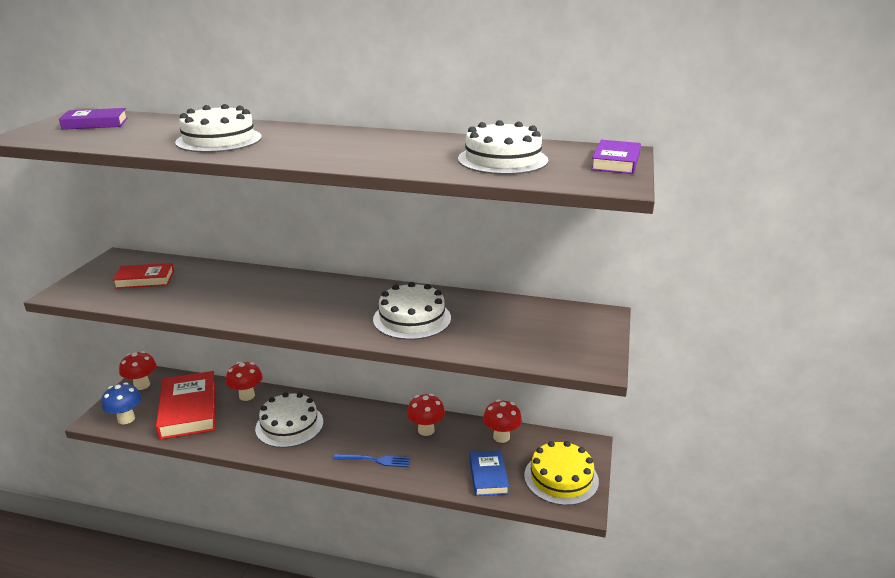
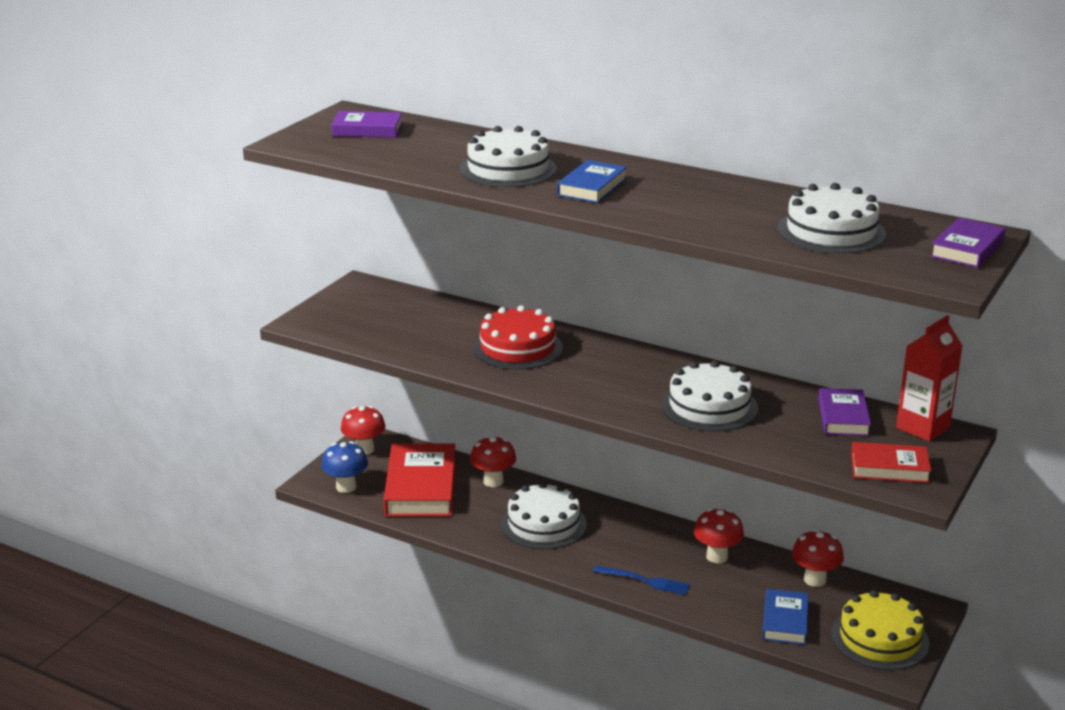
camera: 15 degrees right, 0 degrees up
(145, 279) = (394, 317): red book -> red book (889, 468)
(250, 291) = (517, 348): none -> red cake
(293, 146) = (592, 187): none -> blue book
(517, 313) = (843, 417): none -> purple book
(578, 313) = (922, 428): none -> red carton

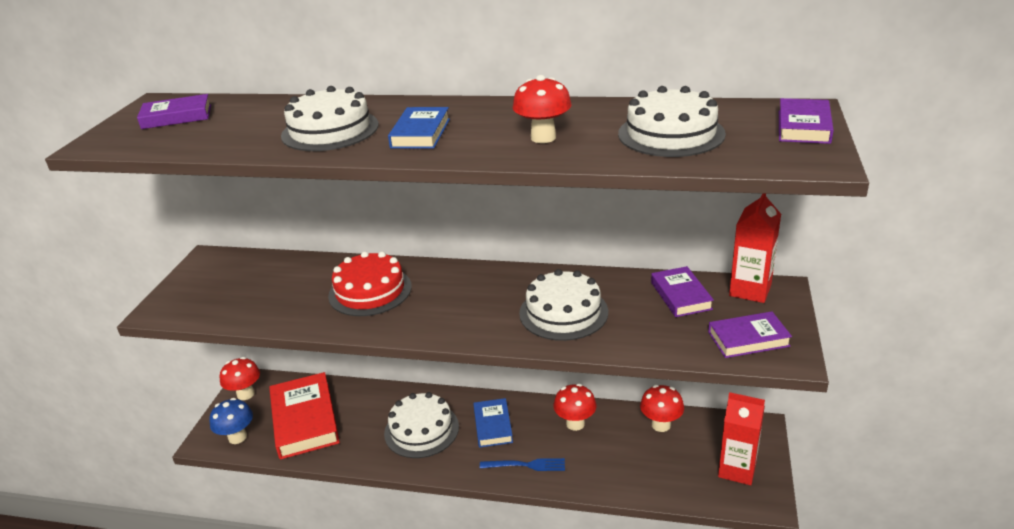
camera: 15 degrees left, 5 degrees up
(493, 481) = (366, 397): red mushroom -> red mushroom (543, 137)
(785, 621) = (655, 474): blue book -> blue book (493, 426)
(880, 638) = (737, 469): yellow cake -> red carton
(889, 468) = (748, 339): red book -> purple book

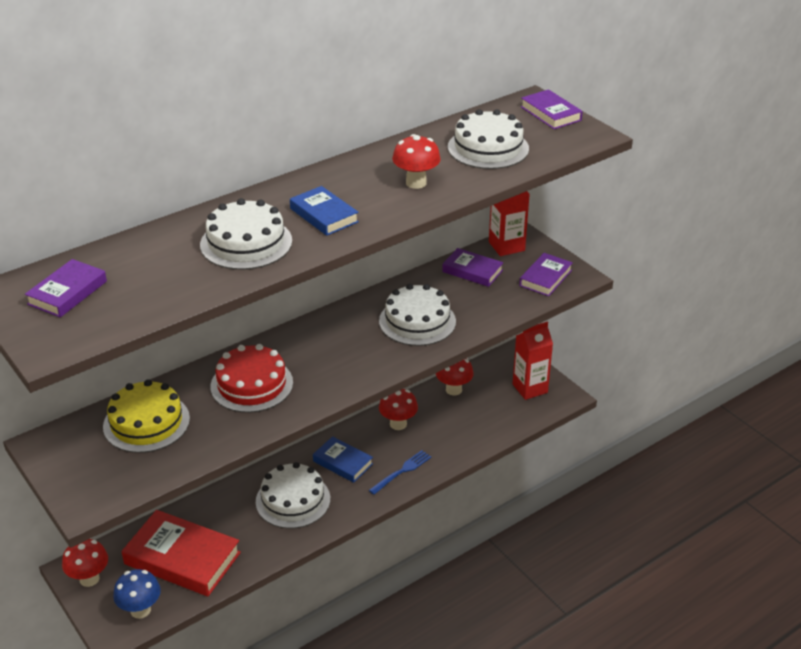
camera: 50 degrees left, 5 degrees up
(273, 278) = (146, 422): none -> yellow cake

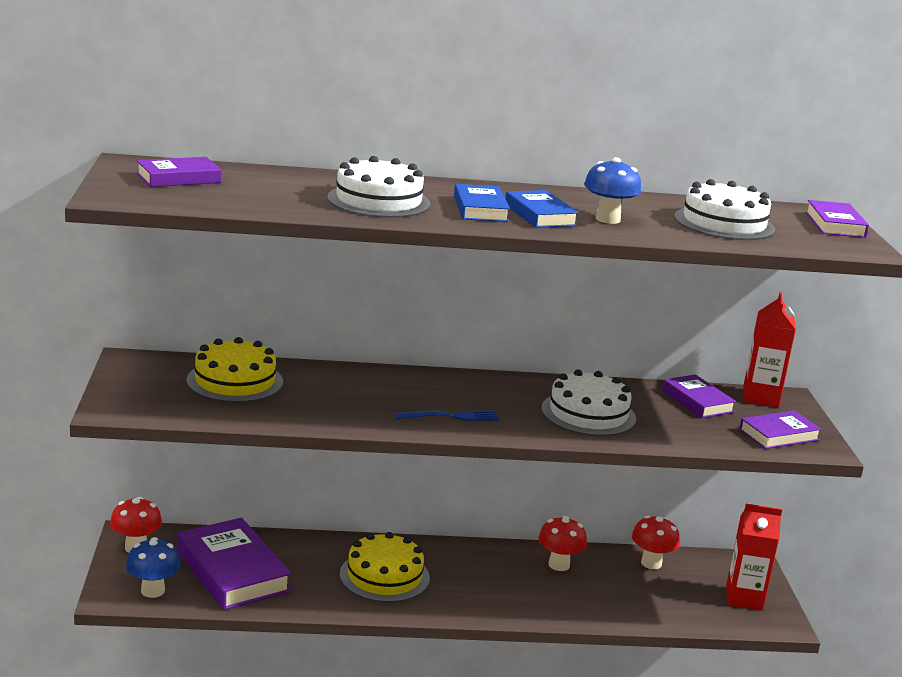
camera: 30 degrees right, 15 degrees down
(182, 558) = (232, 571): red book -> purple book
(251, 384) = (363, 394): red cake -> none
(293, 500) = (384, 576): white cake -> yellow cake
(343, 462) = (467, 569): blue book -> blue book (540, 215)
(402, 471) = (523, 603): blue fork -> blue fork (452, 416)
(416, 183) = (608, 219): red mushroom -> blue mushroom

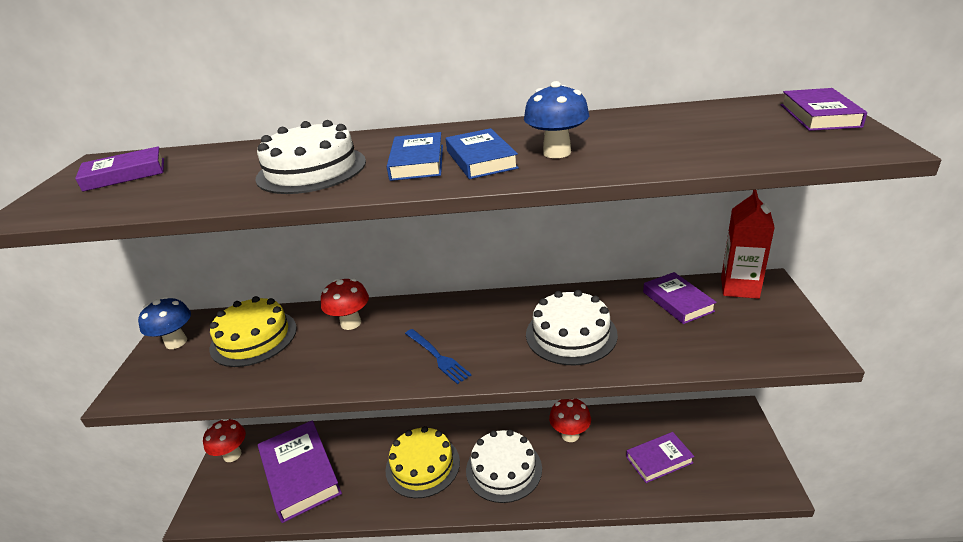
camera: 10 degrees right, 10 degrees up
(153, 591) = (231, 505): blue mushroom -> blue mushroom (176, 342)
(452, 416) = (438, 357): blue fork -> blue fork turned 60 degrees clockwise
(651, 563) = (650, 423): red mushroom -> red mushroom (351, 323)
(724, 223) = (690, 135): white cake -> white cake (503, 469)
(744, 598) = (735, 458): red carton -> none
(778, 435) = (764, 337): purple book -> purple book (659, 460)

